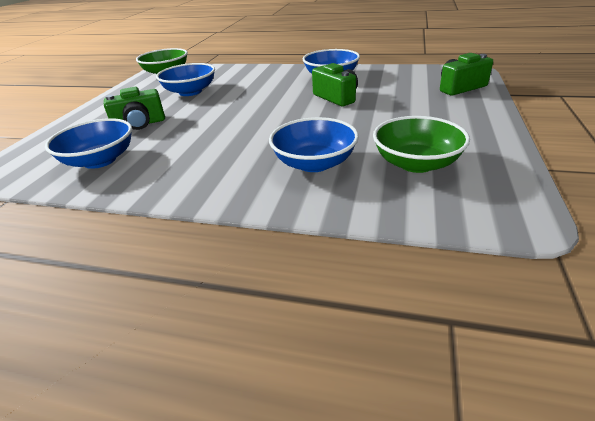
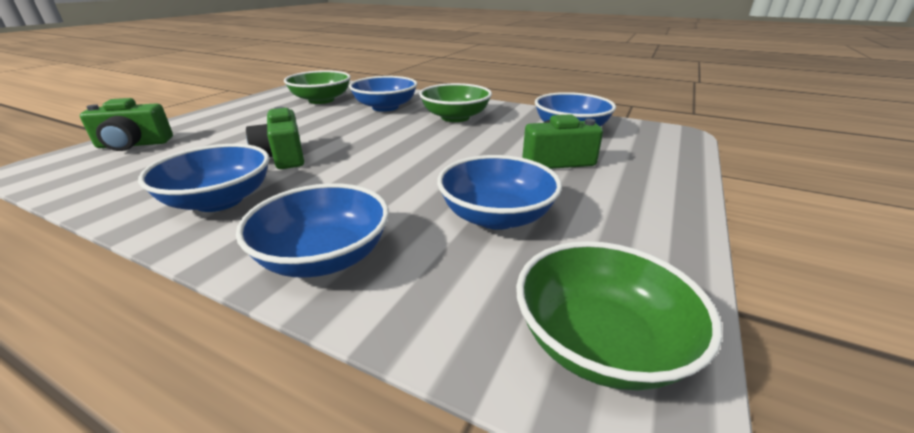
camera: 170 degrees left, 5 degrees down
(220, 159) = (455, 117): none -> green bowl
(259, 72) = (324, 257): none -> blue bowl

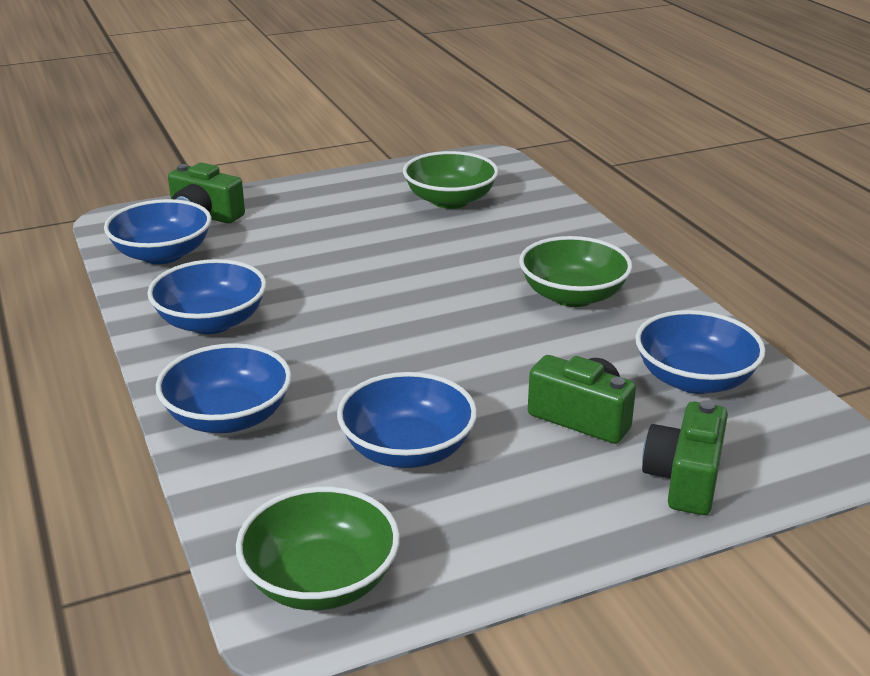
camera: 40 degrees right, 0 degrees up
(283, 157) = (311, 286): green camera -> green camera (684, 479)
(385, 107) = (510, 243): blue bowl -> blue bowl (162, 254)

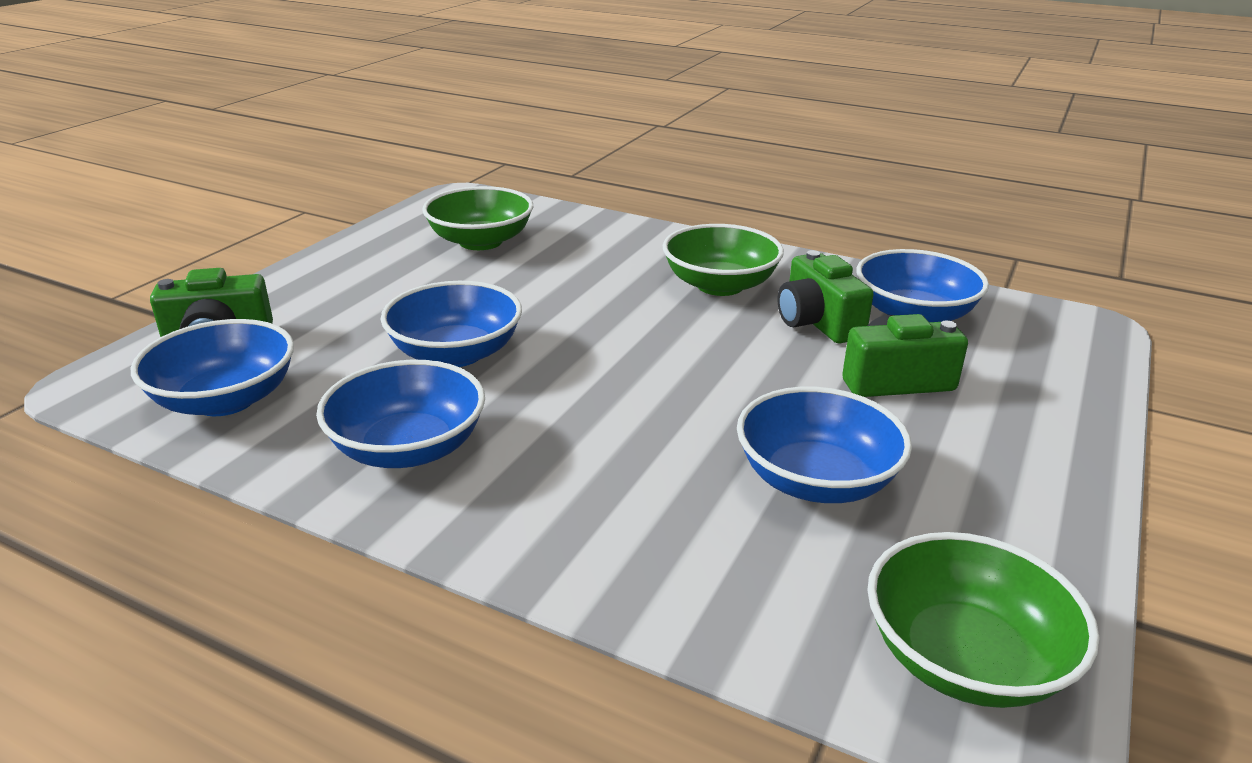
camera: 40 degrees left, 0 degrees up
(228, 417) = (594, 541): blue bowl -> blue bowl (456, 353)
(684, 479) = (1040, 394): green camera -> green camera (817, 322)

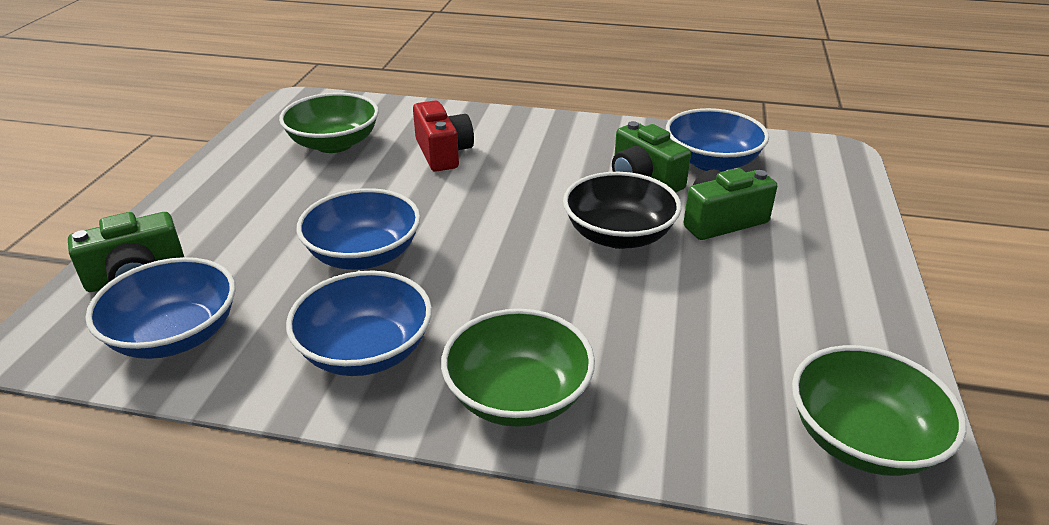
camera: 15 degrees left, 5 degrees up
(594, 265) = (443, 153): none -> red camera
(720, 285) = (554, 157): green bowl -> green bowl (518, 396)
(757, 377) = (619, 235): none -> black bowl
(816, 480) = (700, 316): blue bowl -> none

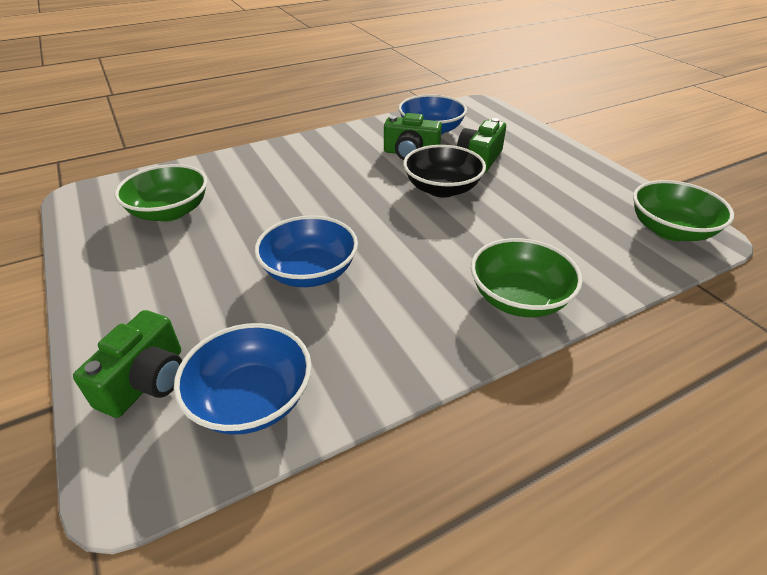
camera: 40 degrees left, 5 degrees up
(365, 351) = (402, 326): blue bowl -> none
(443, 153) = (265, 186): red camera -> none

